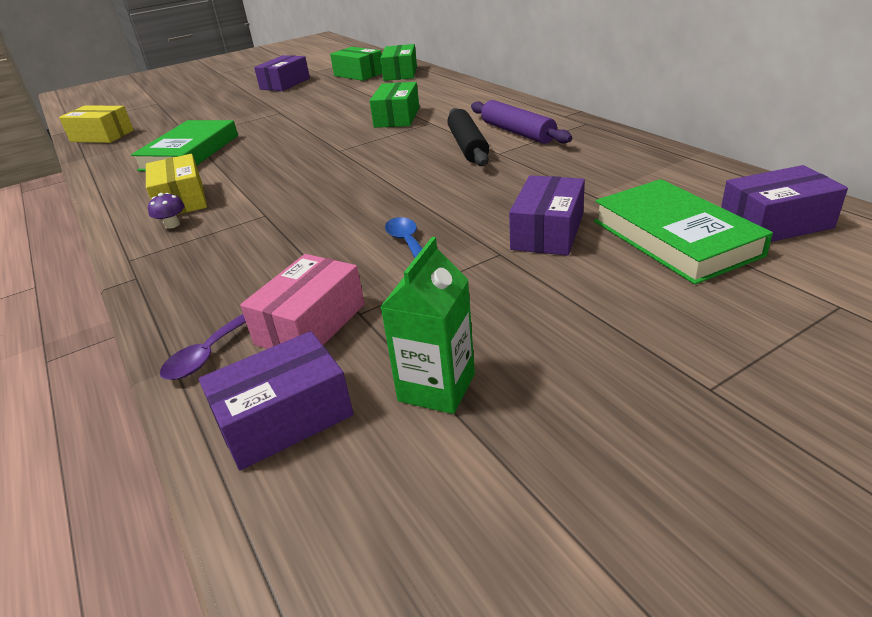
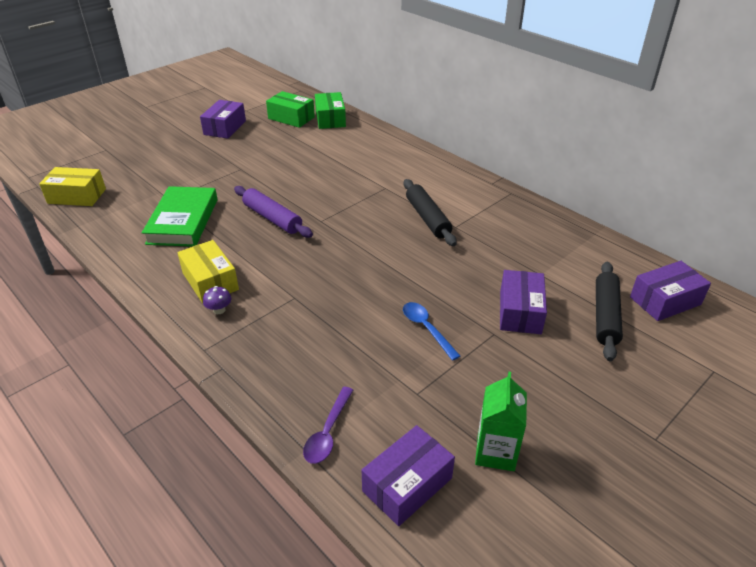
camera: 15 degrees left, 5 degrees up
(311, 324) = (387, 405): pink box -> none
(397, 117) = (353, 180): green box -> none
(517, 132) = (461, 202): purple rolling pin -> purple rolling pin (272, 218)
(674, 238) = (605, 315): green book -> black rolling pin

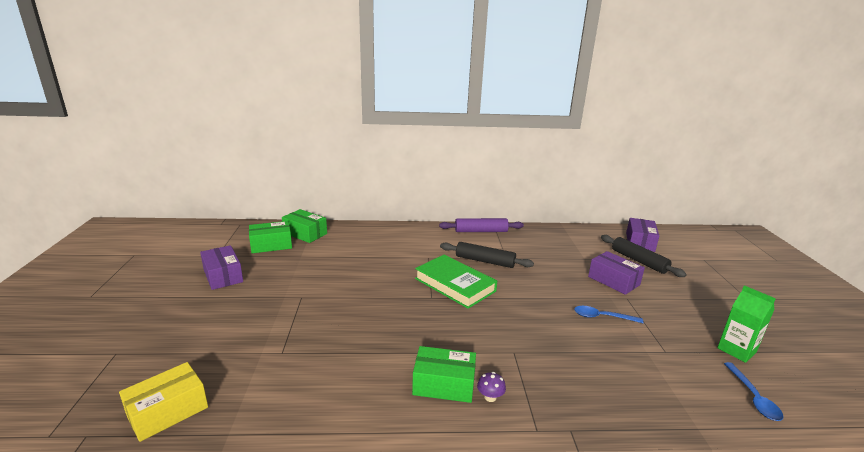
camera: 50 degrees left, 15 degrees down
(183, 221) = (331, 360): green book -> green book (455, 285)
(210, 281) = (444, 384): yellow box -> green box
(272, 218) = (397, 315): purple rolling pin -> purple rolling pin (481, 231)
(327, 432) = (684, 408): purple spoon -> none
(407, 484) = (753, 398): purple box -> blue spoon

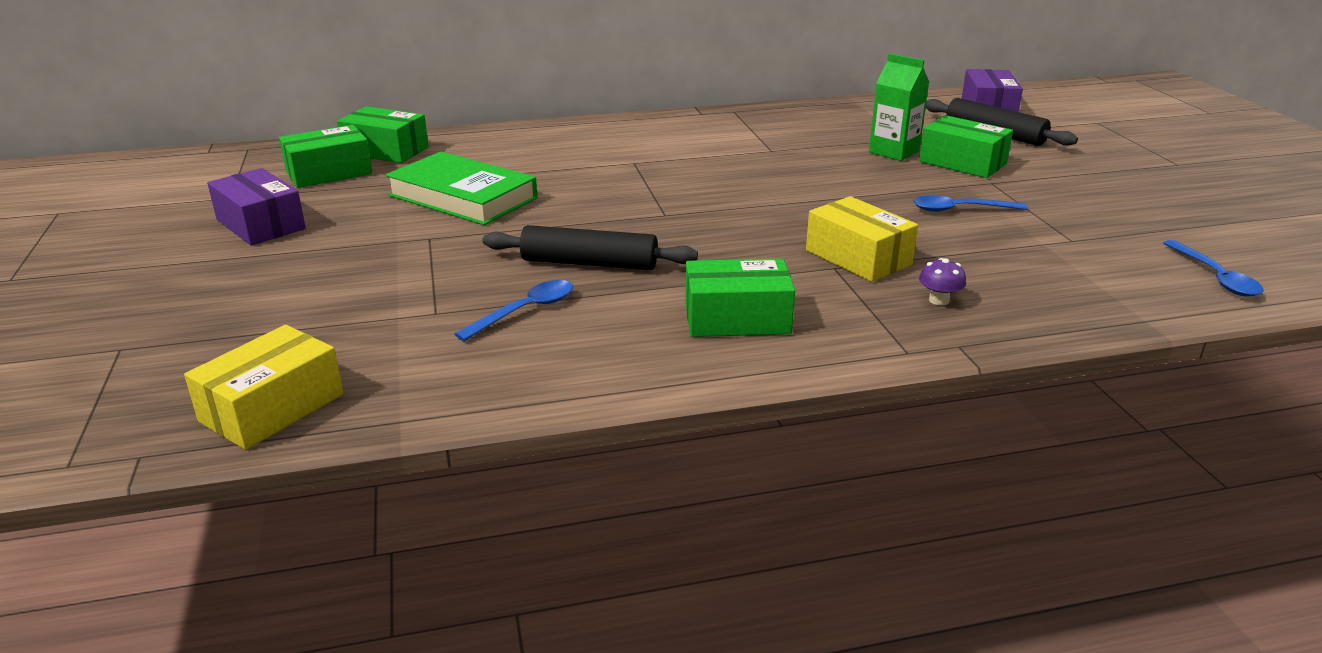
camera: 10 degrees left, 5 degrees up
(329, 359) = (526, 311): none -> blue spoon
(455, 285) = (698, 194): green book -> green book (462, 197)
(481, 231) = (711, 118): purple rolling pin -> none
(485, 261) = (736, 158): black rolling pin -> black rolling pin (589, 263)
(490, 397) = (818, 324): purple mushroom -> purple mushroom (939, 300)
(530, 346) = (858, 257): none -> yellow box
(613, 281) = (962, 163): purple box -> green box
(736, 350) = (1177, 226): green carton -> green carton (894, 152)

